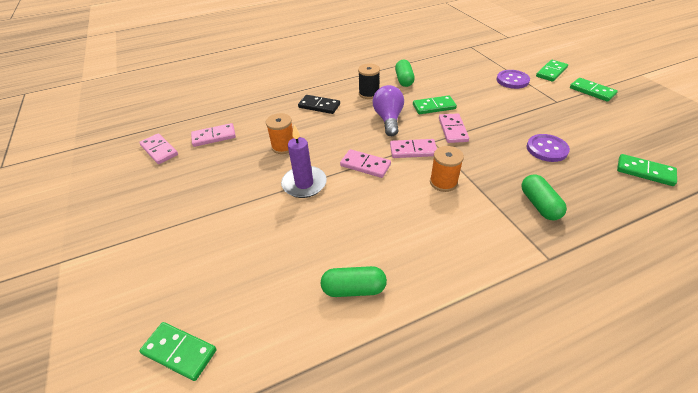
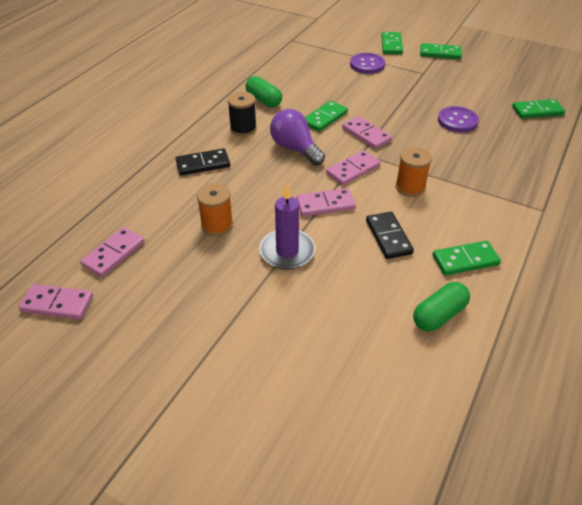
camera: 40 degrees left, 0 degrees up
(179, 352) = (358, 463): green domino -> green domino (465, 260)
(384, 210) = (388, 237): none -> black domino
(539, 204) = (497, 171): green capsule -> none

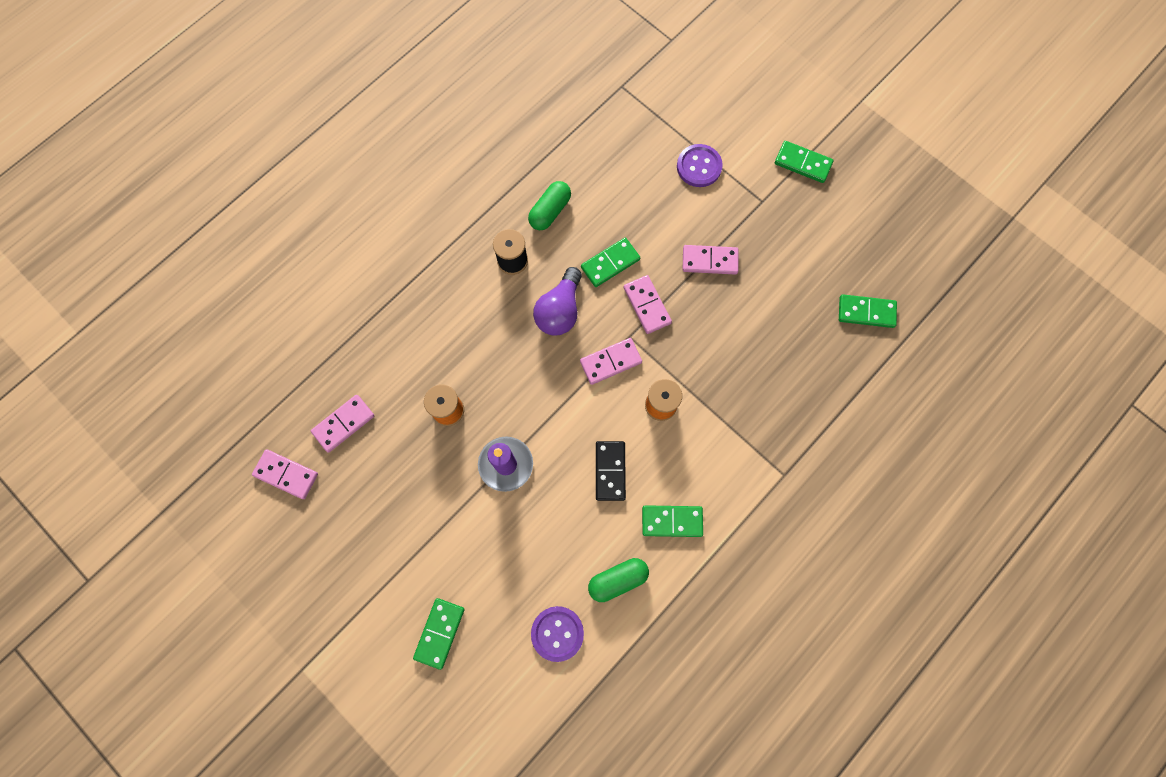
camera: 15 degrees right, 30 degrees up
(203, 164) = (454, 311): black domino -> none
(263, 100) = (550, 211): green capsule -> green capsule turned 60 degrees clockwise
(295, 149) = (560, 310): purple light bulb -> purple light bulb turned 135 degrees counterclockwise
(325, 204) = (563, 408): pink domino -> pink domino (709, 261)
(391, 45) = (747, 129): green domino -> green domino (439, 633)
(457, 121) = (762, 306): purple button -> purple button (557, 633)

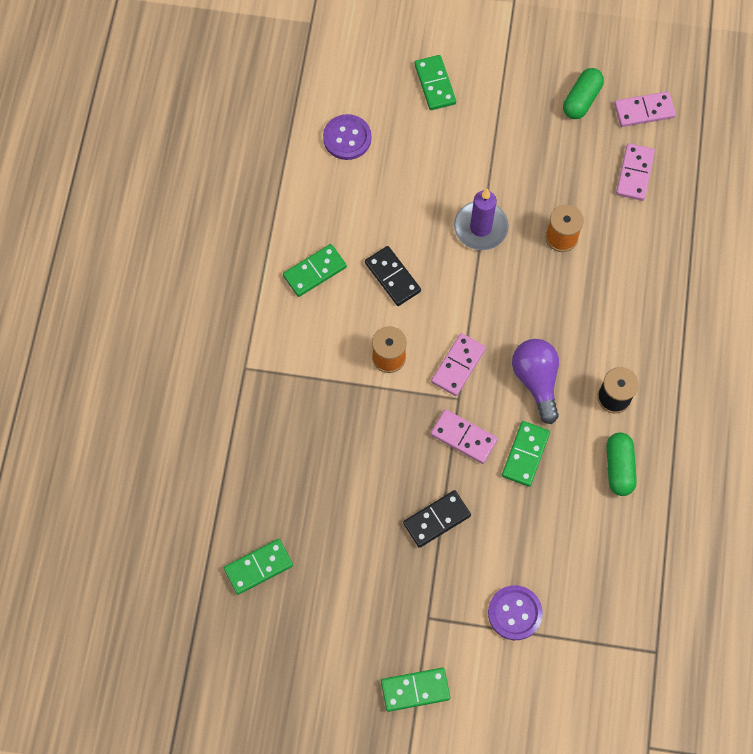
camera: 145 degrees right, 5 degrees down
(618, 579) = (328, 202): green capsule -> green capsule (581, 100)
(709, 261) = (437, 519): pink domino -> black domino

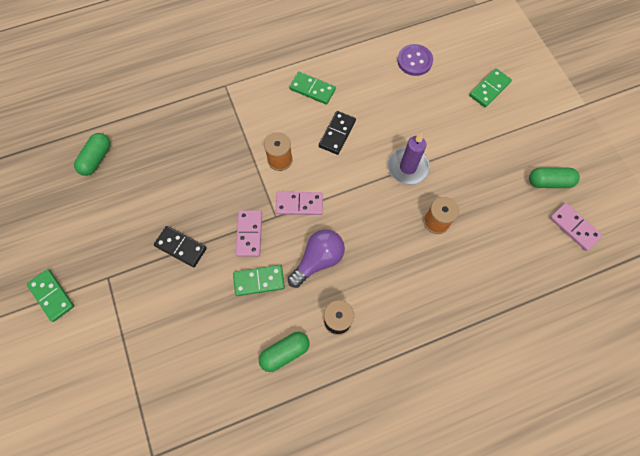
camera: 60 degrees right, 0 degrees up
(258, 567) = (97, 159): green domino -> green capsule
(514, 613) = (136, 334): purple button -> none
(634, 173) = (520, 246): pink domino -> none

